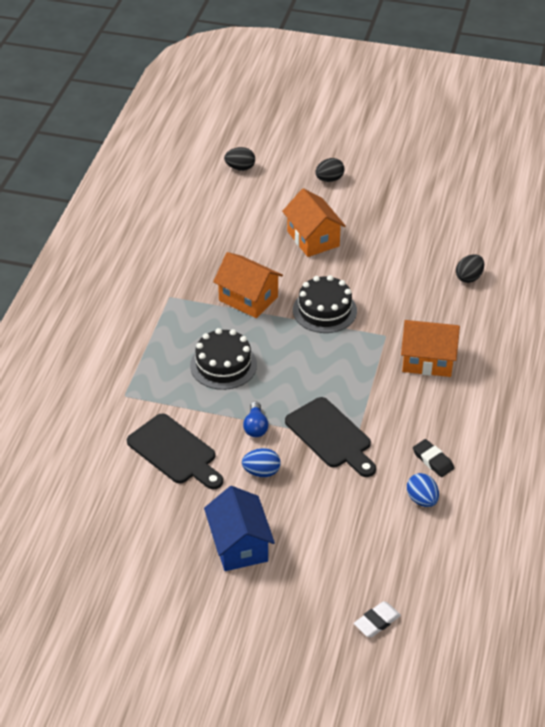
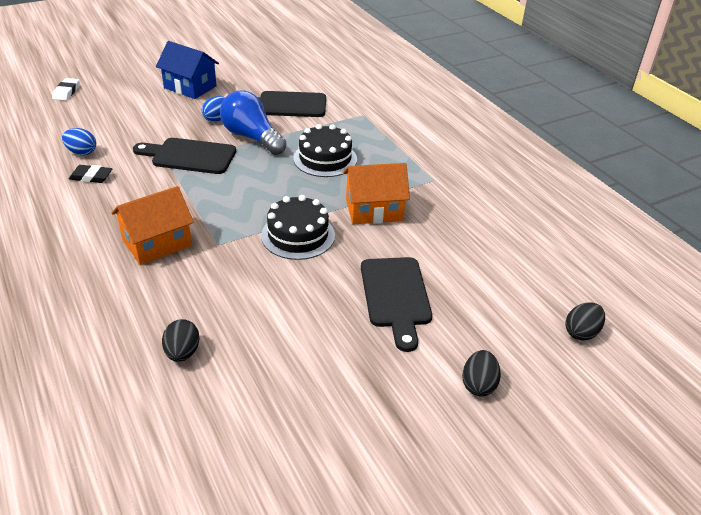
camera: 135 degrees right, 5 degrees down
(255, 427) = (252, 137): blue light bulb -> blue light bulb, size x1.98
(313, 239) = (395, 296): orange house -> black cutting board

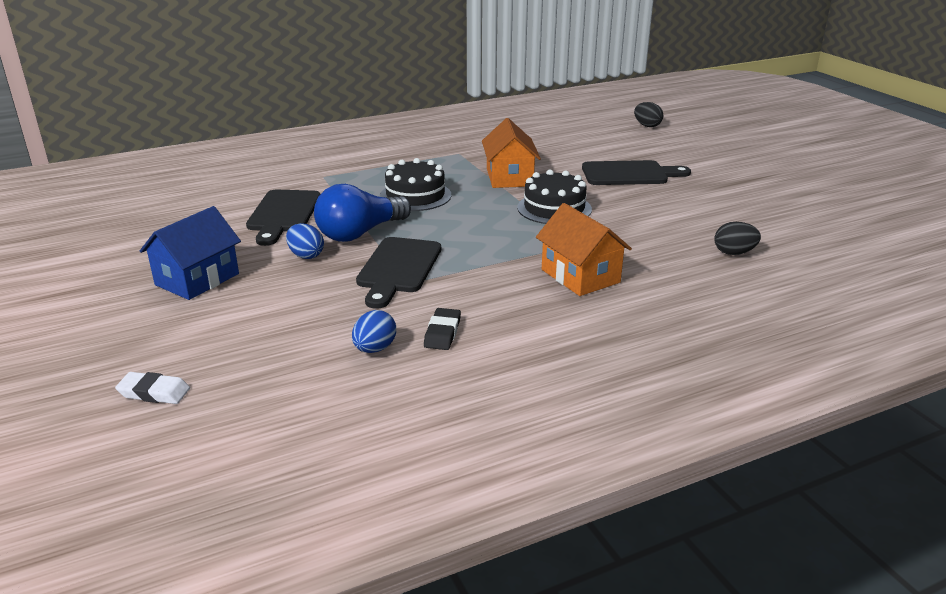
camera: 85 degrees left, 10 degrees down
(478, 385) = (711, 155): black egg -> none

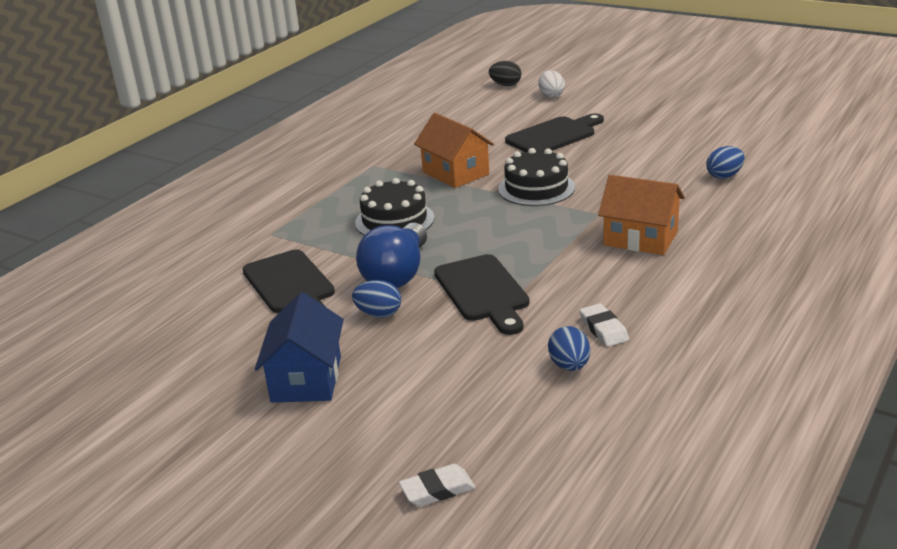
camera: 30 degrees left, 0 degrees up
(442, 333) = (603, 329): black eraser -> white eraser
(673, 144) = (551, 95): none -> white egg
(734, 253) = (724, 176): black egg -> blue egg

